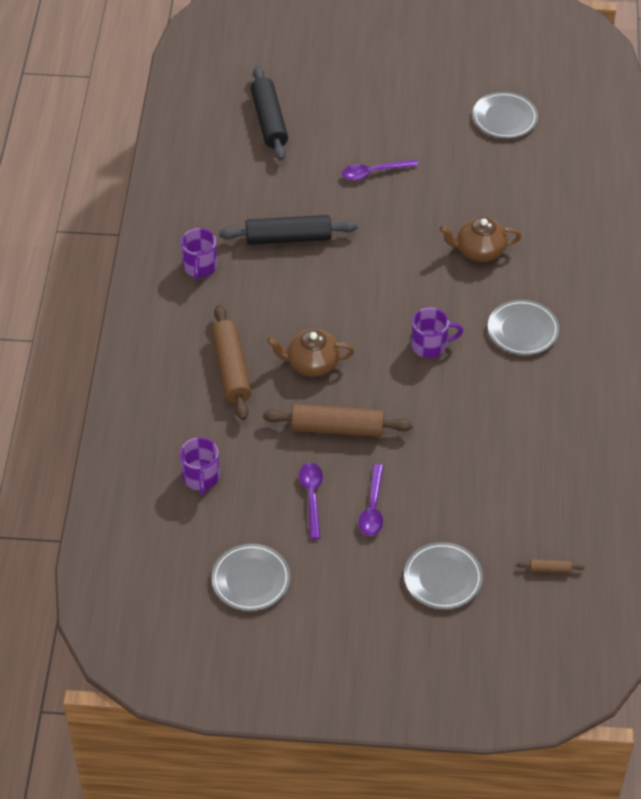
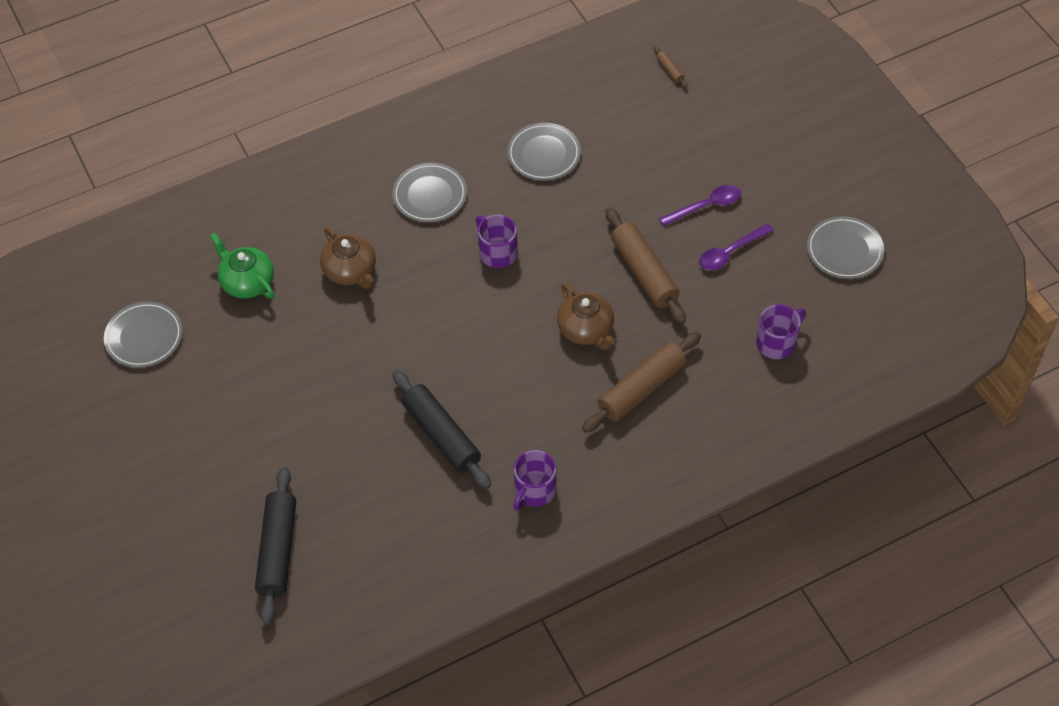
camera: 120 degrees left, 5 degrees up
(200, 267) = (534, 491): purple mug -> purple mug turned 150 degrees clockwise
(269, 121) = (278, 550): black rolling pin -> black rolling pin turned 45 degrees counterclockwise
(374, 172) = (298, 410): purple spoon -> none
(443, 578) = (734, 130): grey plate -> grey plate (544, 154)
(514, 189) = (247, 282): none -> green teapot

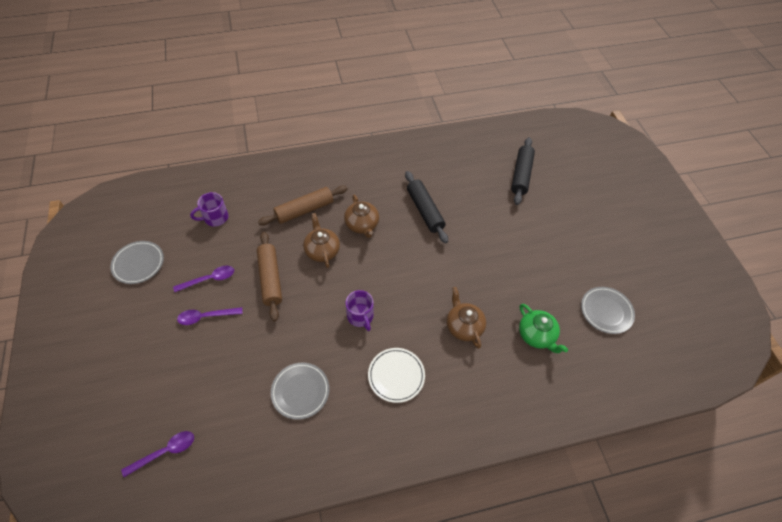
camera: 170 degrees left, 0 degrees up
(430, 195) = (396, 375): grey plate -> white plate
(534, 491) = (382, 173): purple mug -> none
(538, 385) = (362, 225): none -> brown teapot
(669, 70) = (165, 452): brown rolling pin -> purple spoon

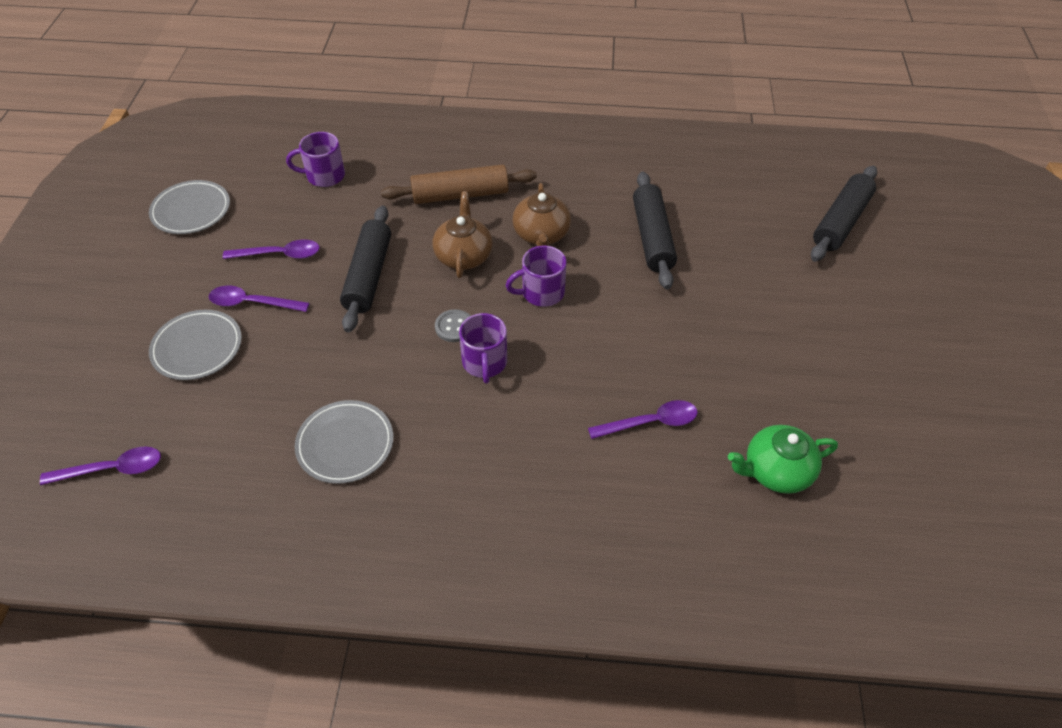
camera: 20 degrees right, 5 degrees down
(270, 279) = (368, 275): brown rolling pin -> black rolling pin
(334, 298) = (454, 327): none -> grey button
(376, 262) = (541, 292): none -> purple mug
(396, 375) = (506, 465): white plate -> none
(463, 326) = (650, 422): brown teapot -> purple spoon
(536, 335) = (776, 471): green teapot -> green teapot turned 90 degrees clockwise
(606, 311) = (923, 468): grey plate -> grey plate (197, 347)

